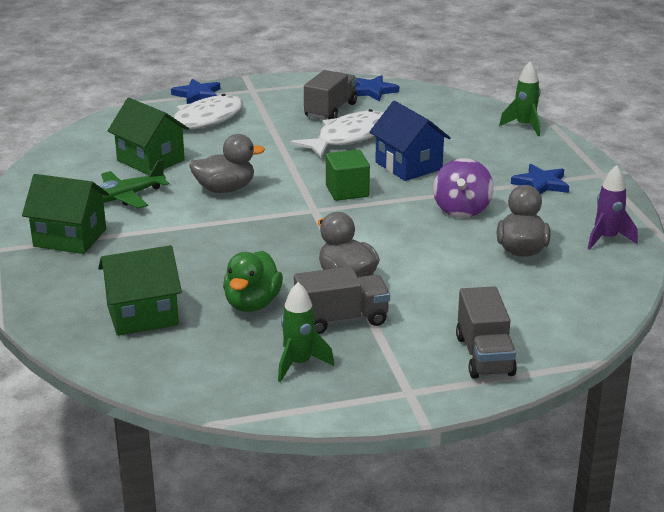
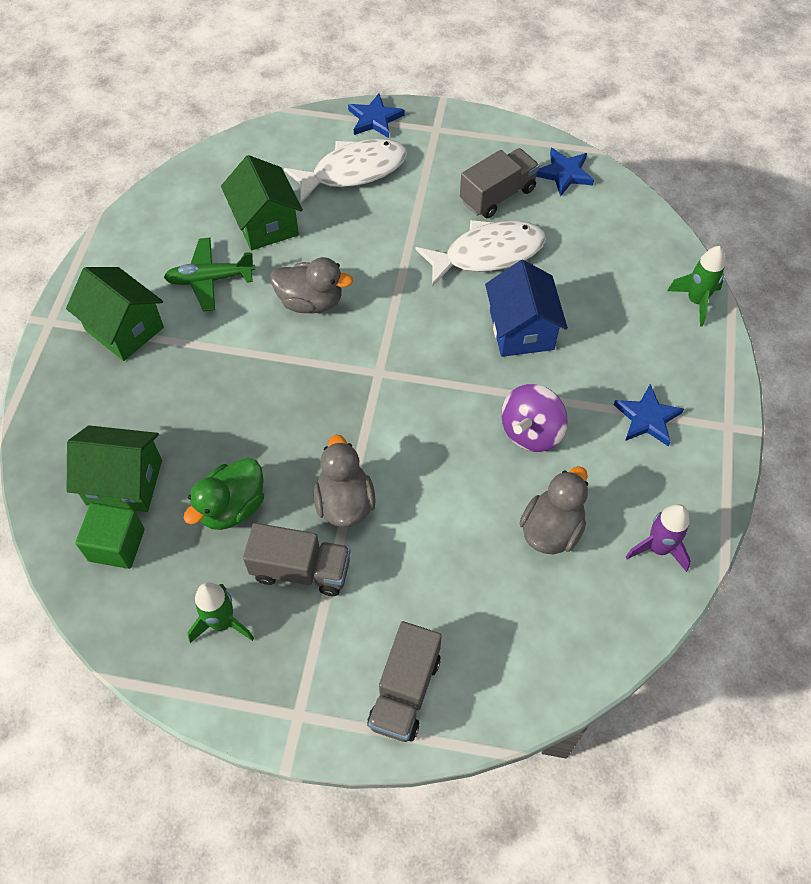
camera: 25 degrees right, 30 degrees up
(347, 191) = (430, 352): green cube -> green cube (116, 545)

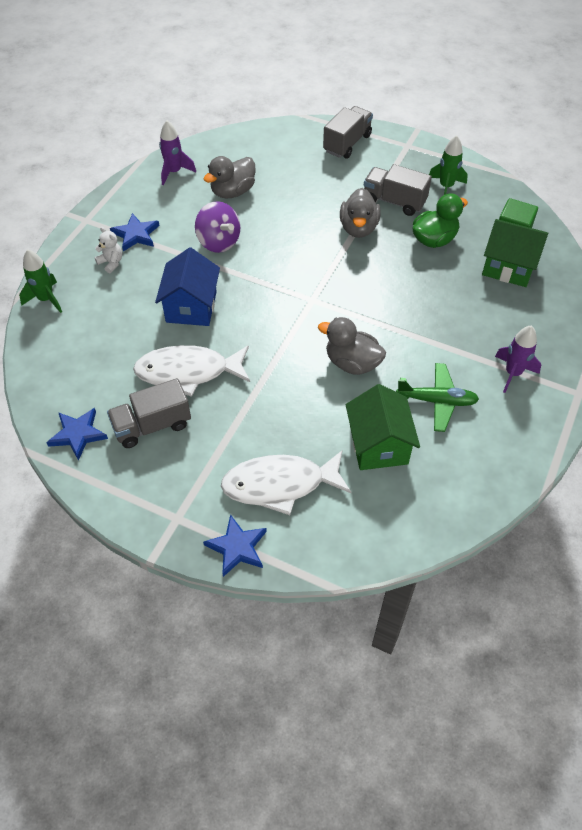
camera: 165 degrees left, 5 degrees down
(124, 329) = (512, 373): green house -> purple rocket
(531, 432) = (219, 242): purple spinning top -> purple spinning top turned 90 degrees clockwise
(652, 368) = (111, 262): none -> white teddy bear

